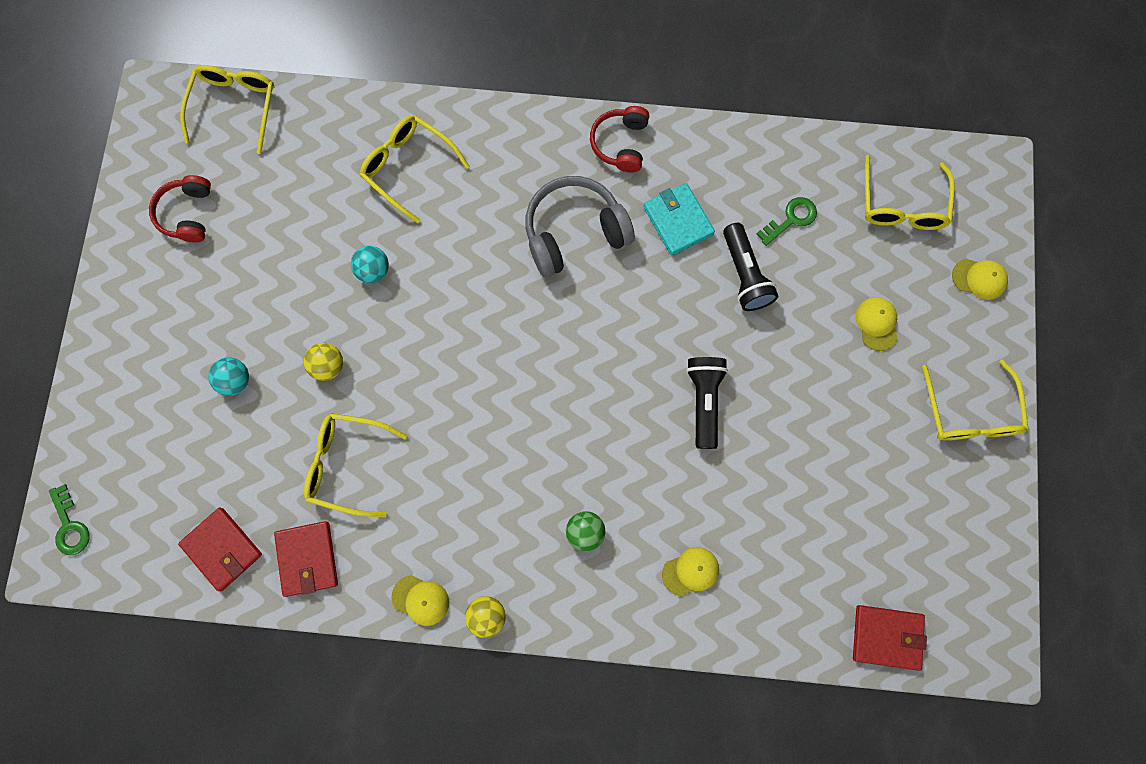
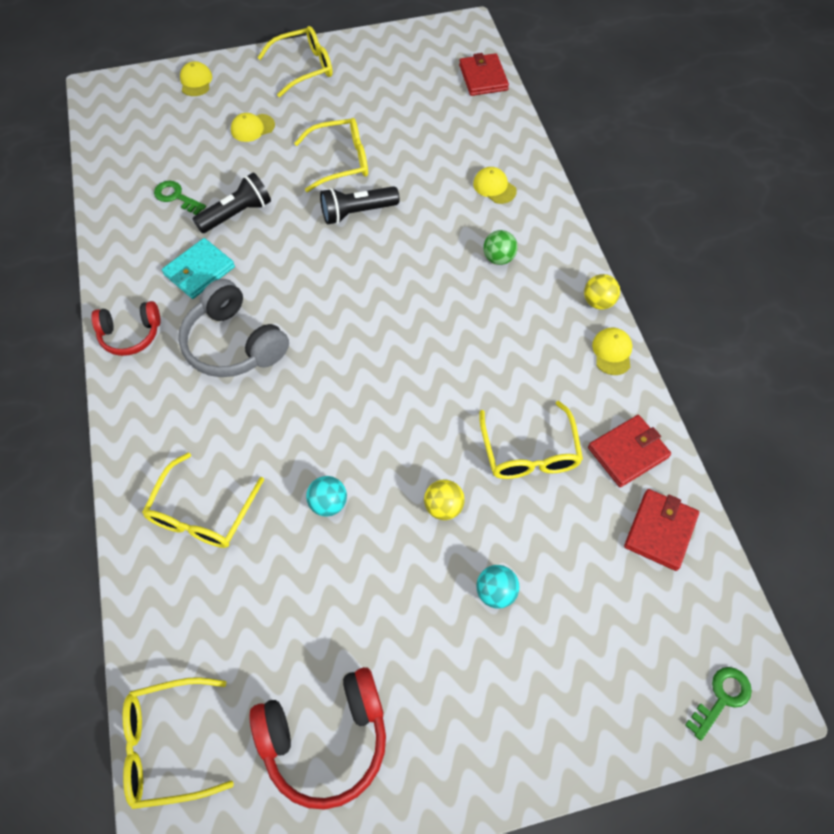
camera: 110 degrees left, 15 degrees down
(187, 214) = (325, 738): red headphones -> red headphones, size x1.57
(902, 205) = (144, 134): yellow glasses -> yellow glasses (341, 161)

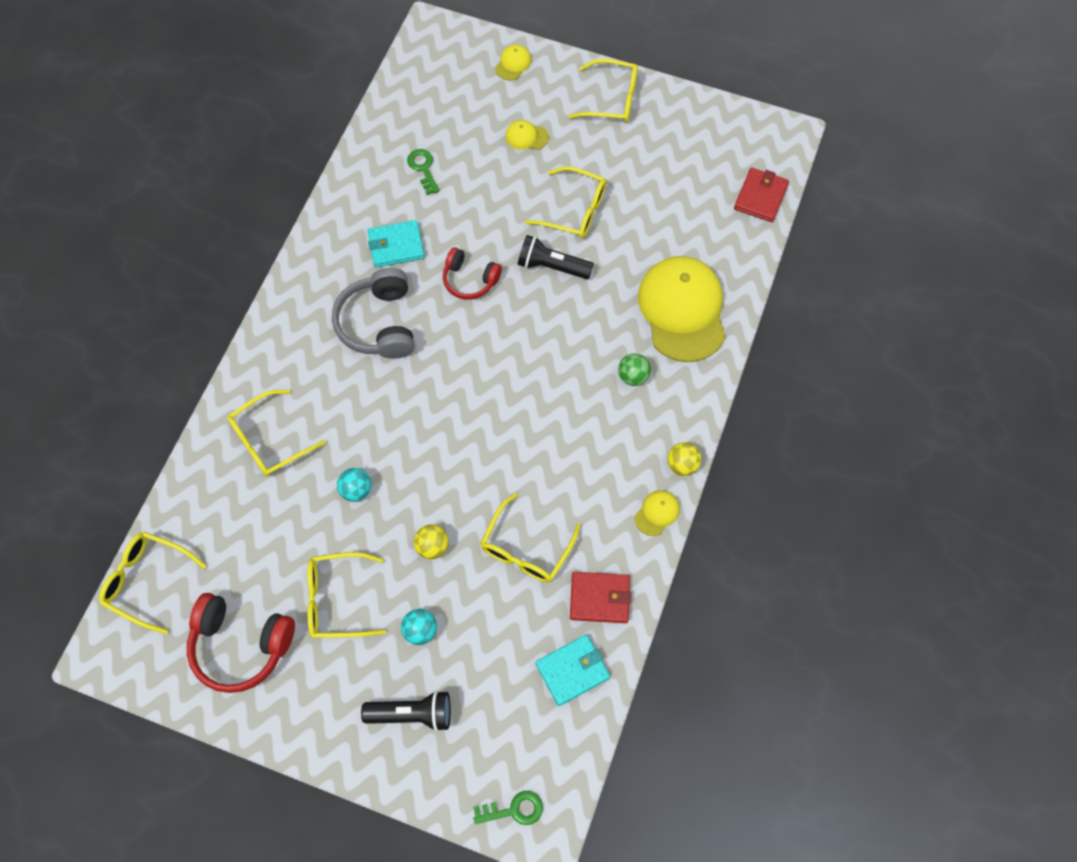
camera: 35 degrees right, 5 degrees up
(131, 334) = (313, 270): red headphones -> red headphones (470, 280)
(237, 214) = (458, 212): black flashlight -> black flashlight (412, 714)
(391, 620) = (337, 600): none -> yellow glasses
(494, 187) = (682, 310): yellow cap -> yellow cap, size x2.45
(660, 531) = (572, 671): red wallet -> turquoise wallet

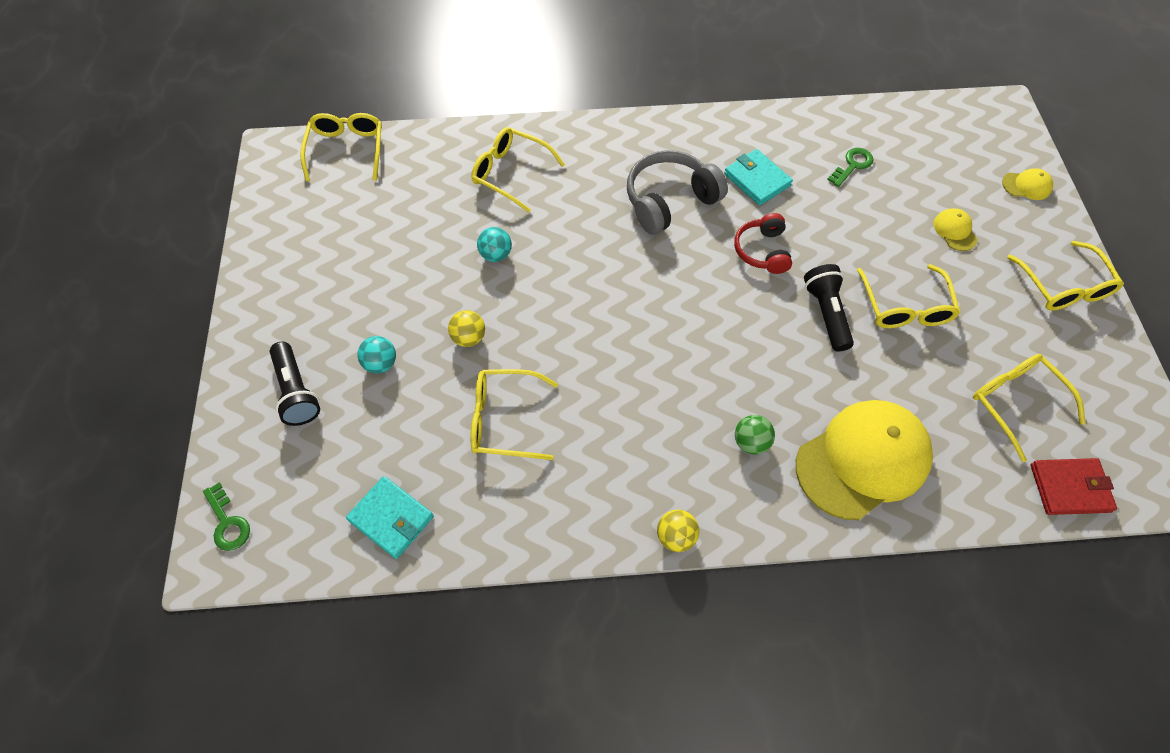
camera: 65 degrees right, 5 degrees down
(241, 645) = (315, 235): red headphones -> none
(337, 600) = (384, 285): yellow glasses -> yellow glasses (1015, 403)
(599, 598) = (481, 513): red wallet -> none
(657, 513) = (605, 532): yellow cap -> none

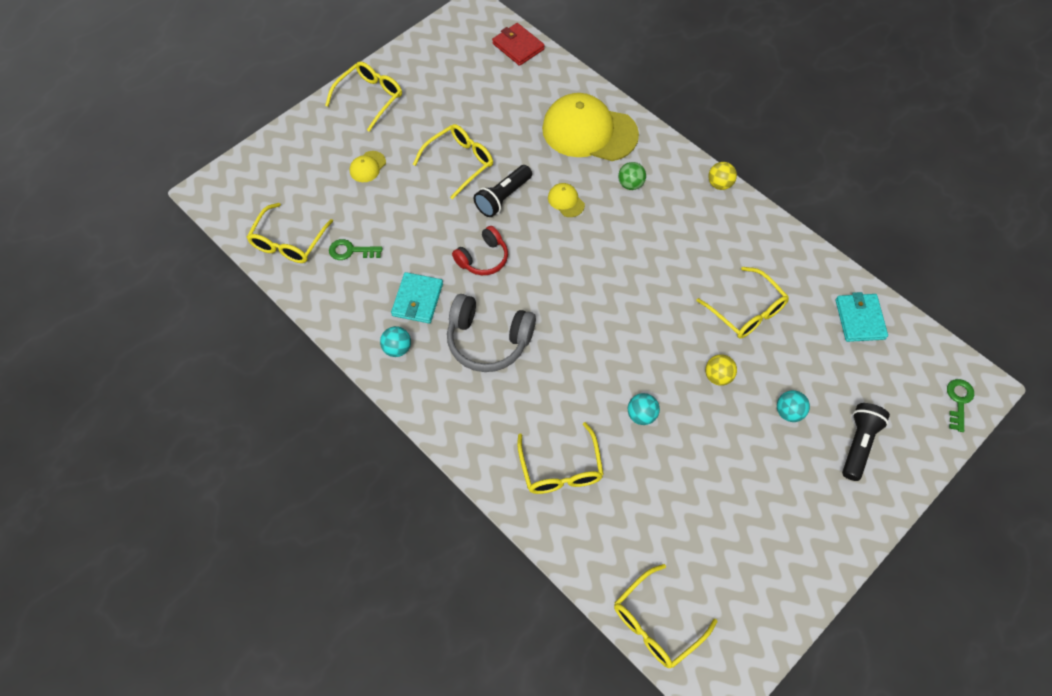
camera: 130 degrees left, 0 degrees up
(718, 140) = (397, 348): none -> turquoise ball
(1015, 403) = (483, 86): yellow glasses -> yellow glasses (288, 242)
(1026, 186) = (288, 148): yellow cap -> yellow cap (566, 201)

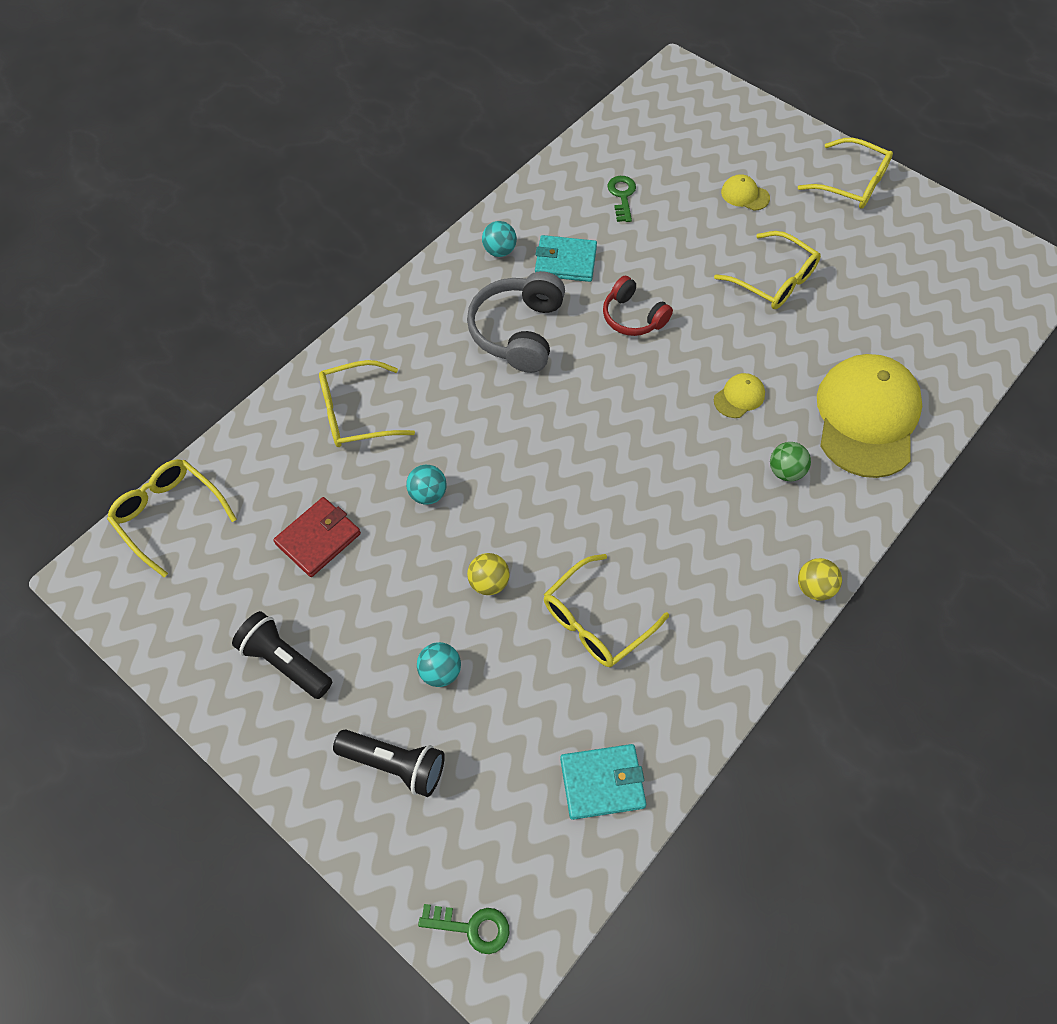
camera: 85 degrees right, 0 degrees up
(288, 242) = (624, 143): yellow glasses -> none
(503, 197) = (729, 329): black flashlight -> black flashlight (285, 661)
(518, 46) = (996, 325): red wallet -> red wallet (318, 539)

